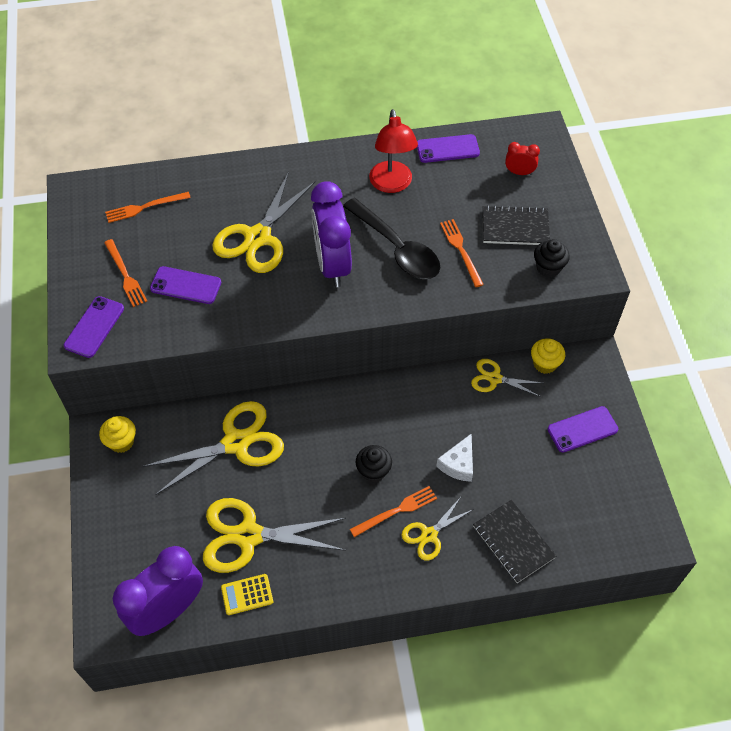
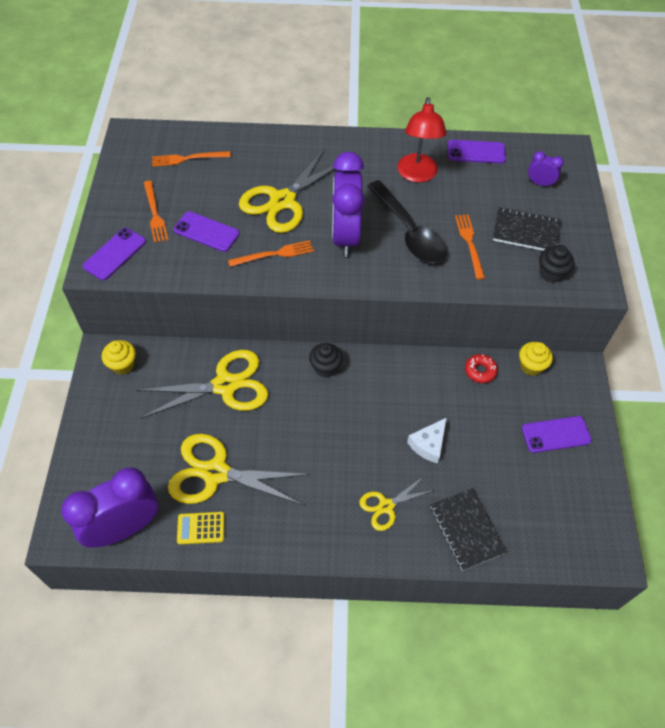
camera: 10 degrees right, 0 degrees up
(373, 471) = (346, 435): black cupcake -> black cupcake (325, 368)
(396, 511) = (360, 477): orange fork -> orange fork (274, 254)
(495, 378) = (480, 371): yellow scissors -> red donut
(519, 172) = (540, 183): red clock -> purple clock

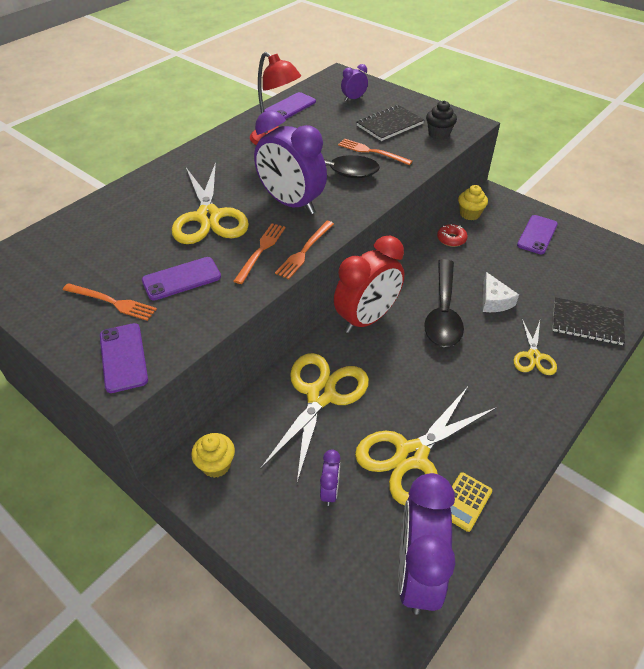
camera: 50 degrees left, 10 degrees down
(150, 441) = (330, 491): none -> purple clock
(188, 158) = (77, 247): orange fork -> orange fork (304, 251)
(325, 368) = (367, 319): black cupcake -> red clock
(380, 415) = (443, 312): none -> black spoon

